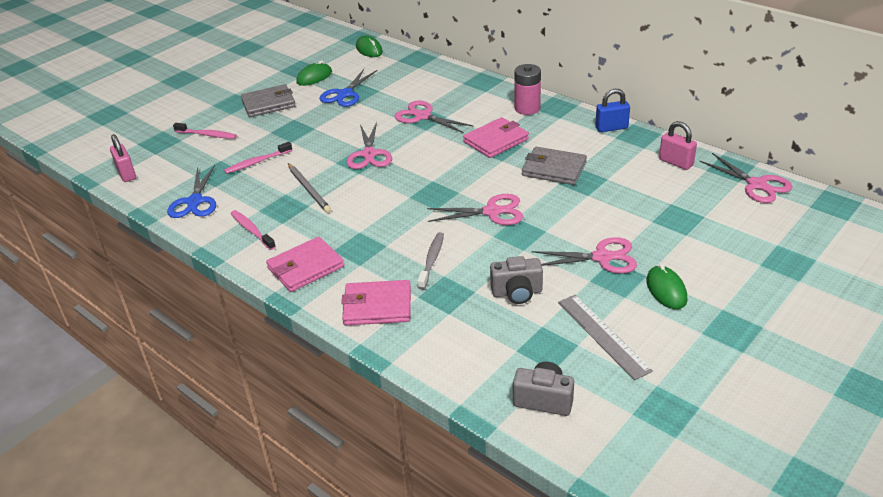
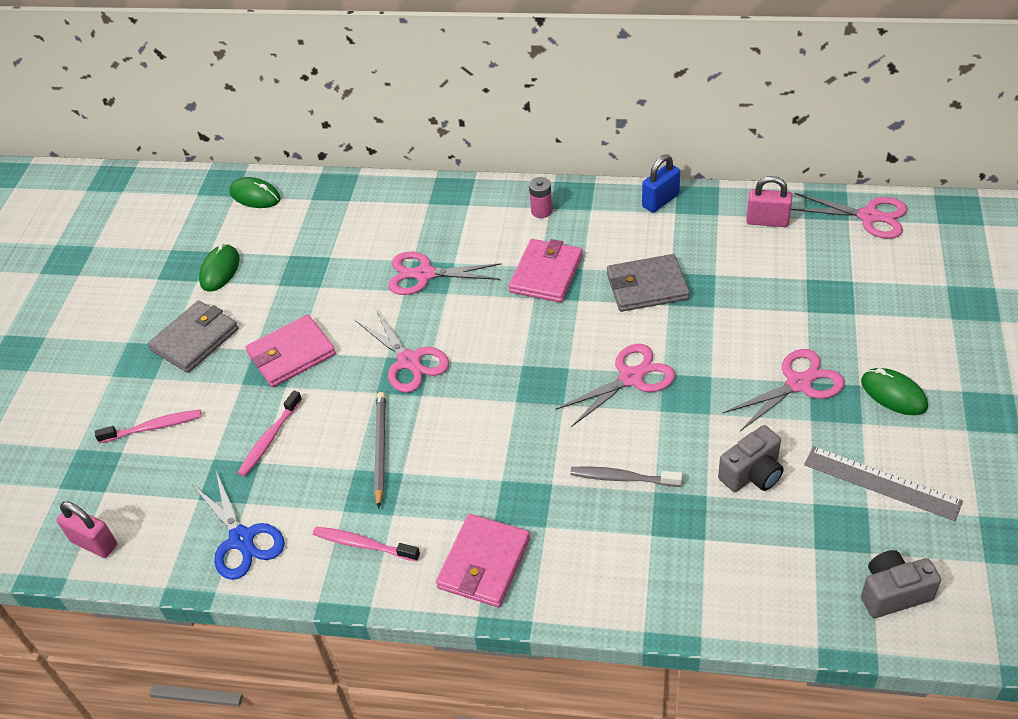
camera: 30 degrees left, 10 degrees up
(309, 189) = (380, 449): grey pencil -> grey pencil turned 120 degrees counterclockwise
(345, 94) = (289, 281): blue scissors -> none
(377, 306) = (618, 572): pink wallet -> pink wallet (291, 354)
(431, 260) = (623, 478): grey toothbrush -> grey toothbrush turned 60 degrees counterclockwise
(527, 108) = (541, 211): pink battery -> pink battery, size x0.62

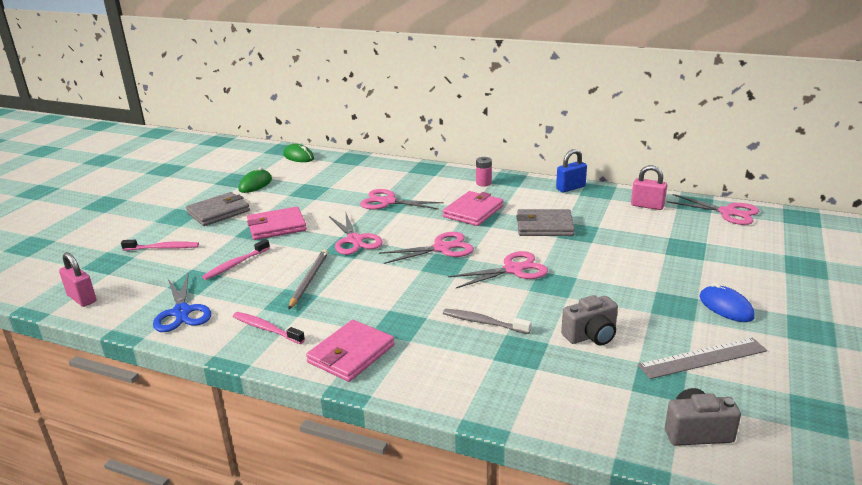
camera: 10 degrees right, 20 degrees down
(798, 383) = (646, 290): pink scissors -> pink scissors (442, 248)
(881, 483) = (703, 358): grey ruler -> grey ruler turned 60 degrees counterclockwise
(893, 394) = (726, 307): green mouse -> blue mouse

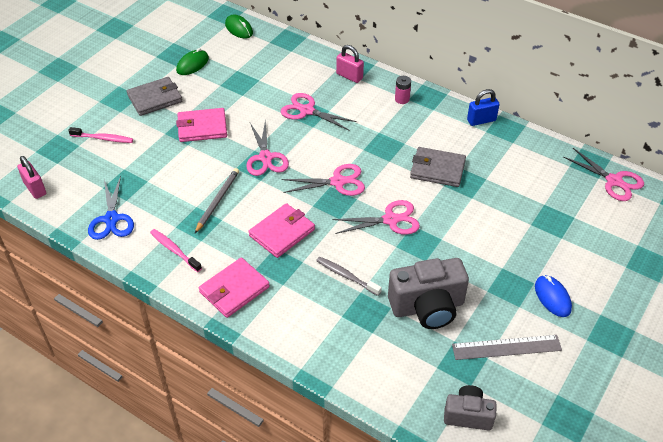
camera: 10 degrees right, 20 degrees up
(236, 264) = (161, 170): pink toothbrush -> none
(473, 211) = (380, 138): pink wallet -> pink wallet (282, 232)
(591, 336) = (427, 307): grey camera -> grey camera, size x1.69
(647, 206) = (543, 158): pink padlock -> pink padlock (349, 76)

